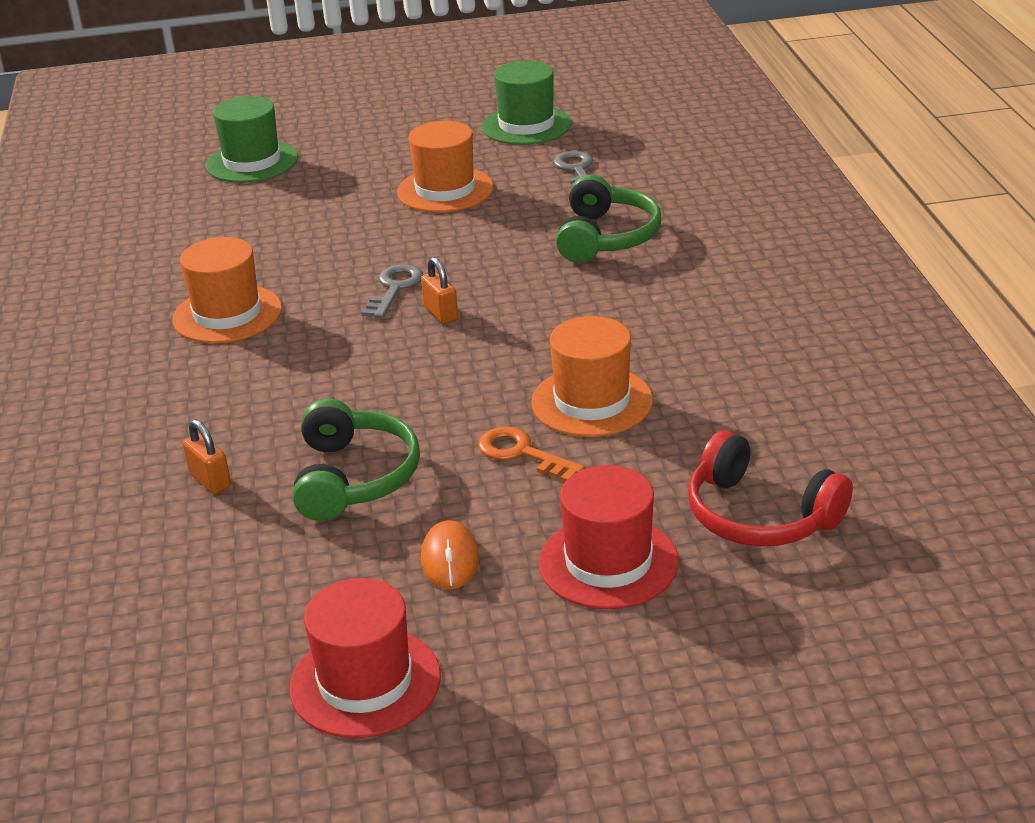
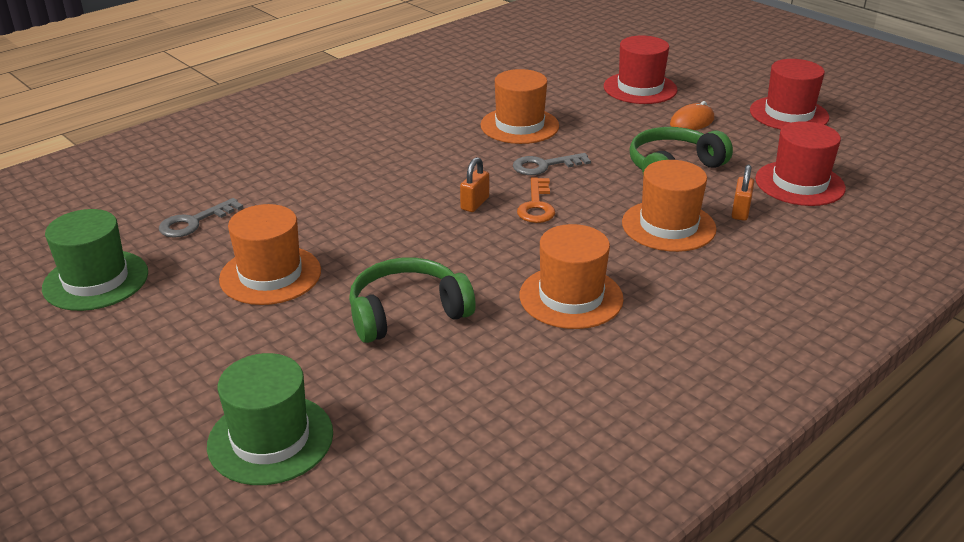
camera: 125 degrees left, 0 degrees up
(197, 565) = (799, 183): none -> red hat
(251, 416) = (668, 226): none -> orange hat
(394, 289) = (459, 235): grey key -> grey key (544, 166)
(522, 453) = (589, 130): orange key -> orange key (536, 205)
(606, 237) = (310, 176): green headphones -> green headphones (407, 313)
(760, 515) = (563, 67): red headphones -> none

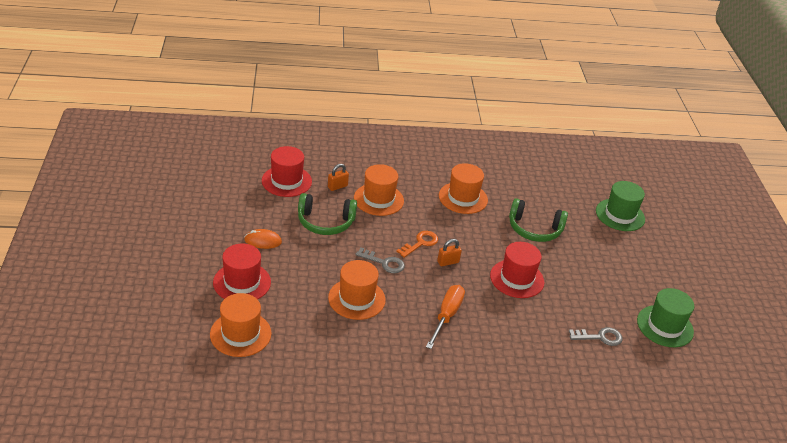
camera: 145 degrees left, 5 degrees up
(270, 275) = (579, 280): orange hat -> orange hat (240, 334)
(407, 156) = (446, 316): none -> orange screwdriver
(789, 114) = (206, 213): red hat -> red hat (517, 279)

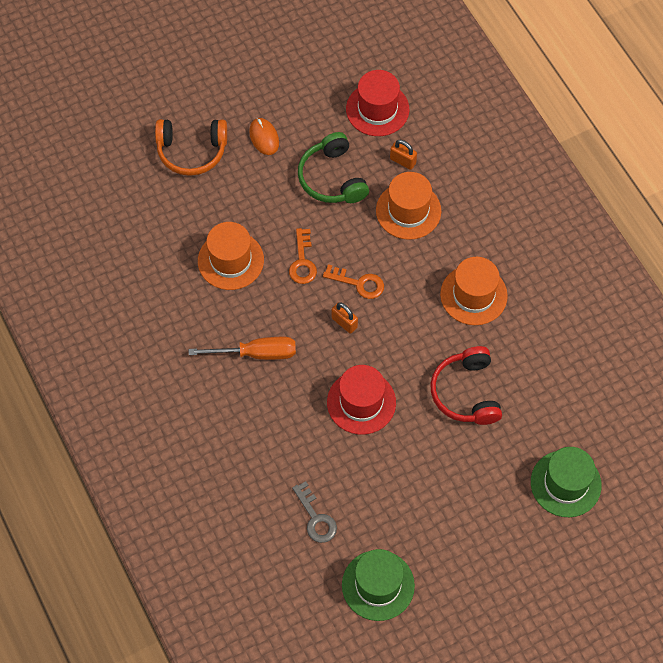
camera: 70 degrees right, 25 degrees up
(240, 334) = (123, 186): orange hat -> none
(242, 282) = (192, 151): red hat -> orange headphones
(384, 263) = (302, 261): grey key -> orange key
(534, 229) = (466, 392): green headphones -> red headphones

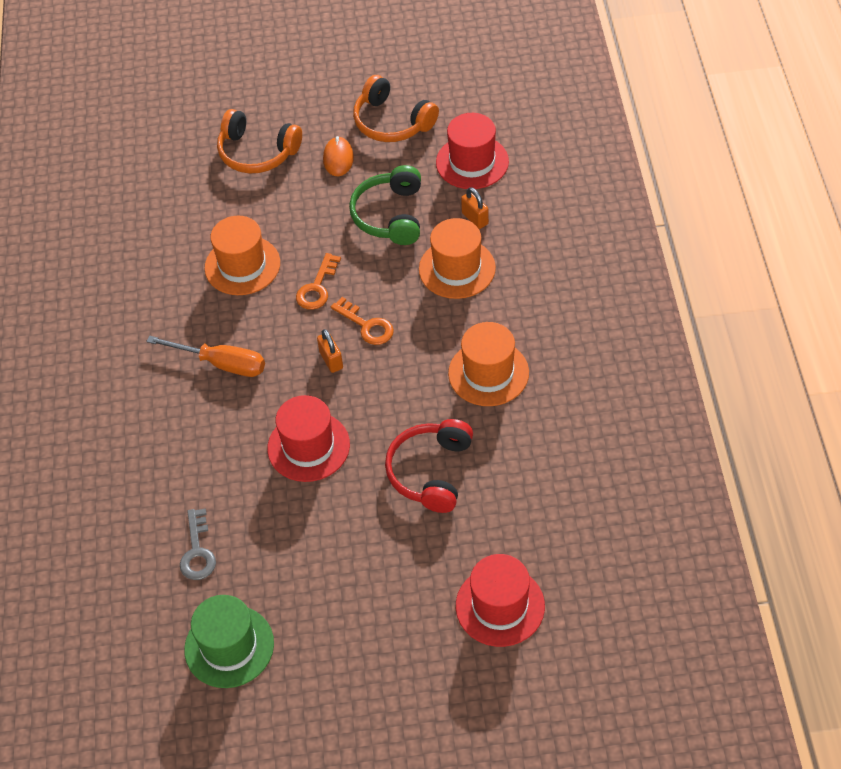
camera: 25 degrees right, 10 degrees down
(293, 90) = (392, 122): none -> orange headphones
(565, 483) = (500, 606): green hat -> red hat

